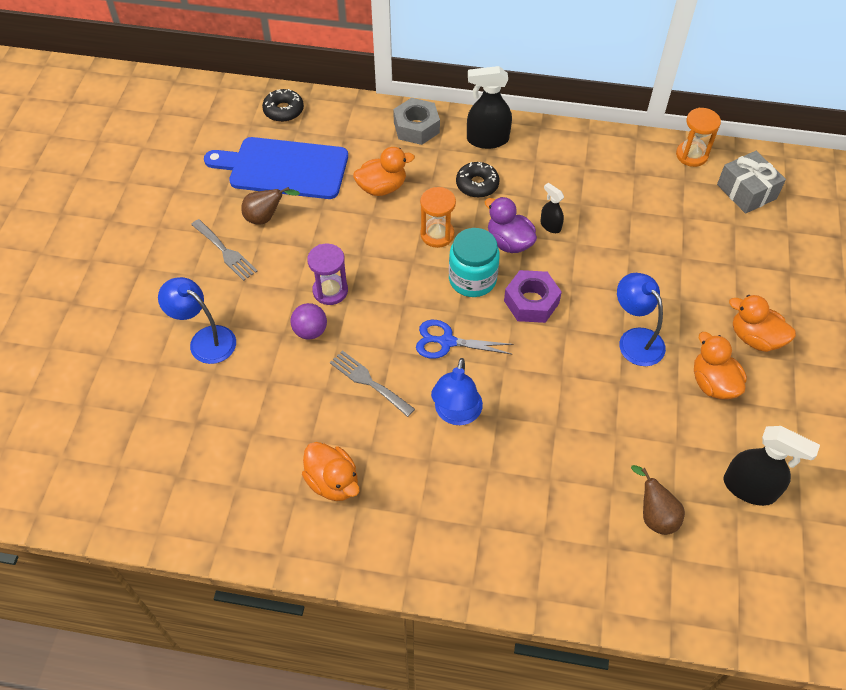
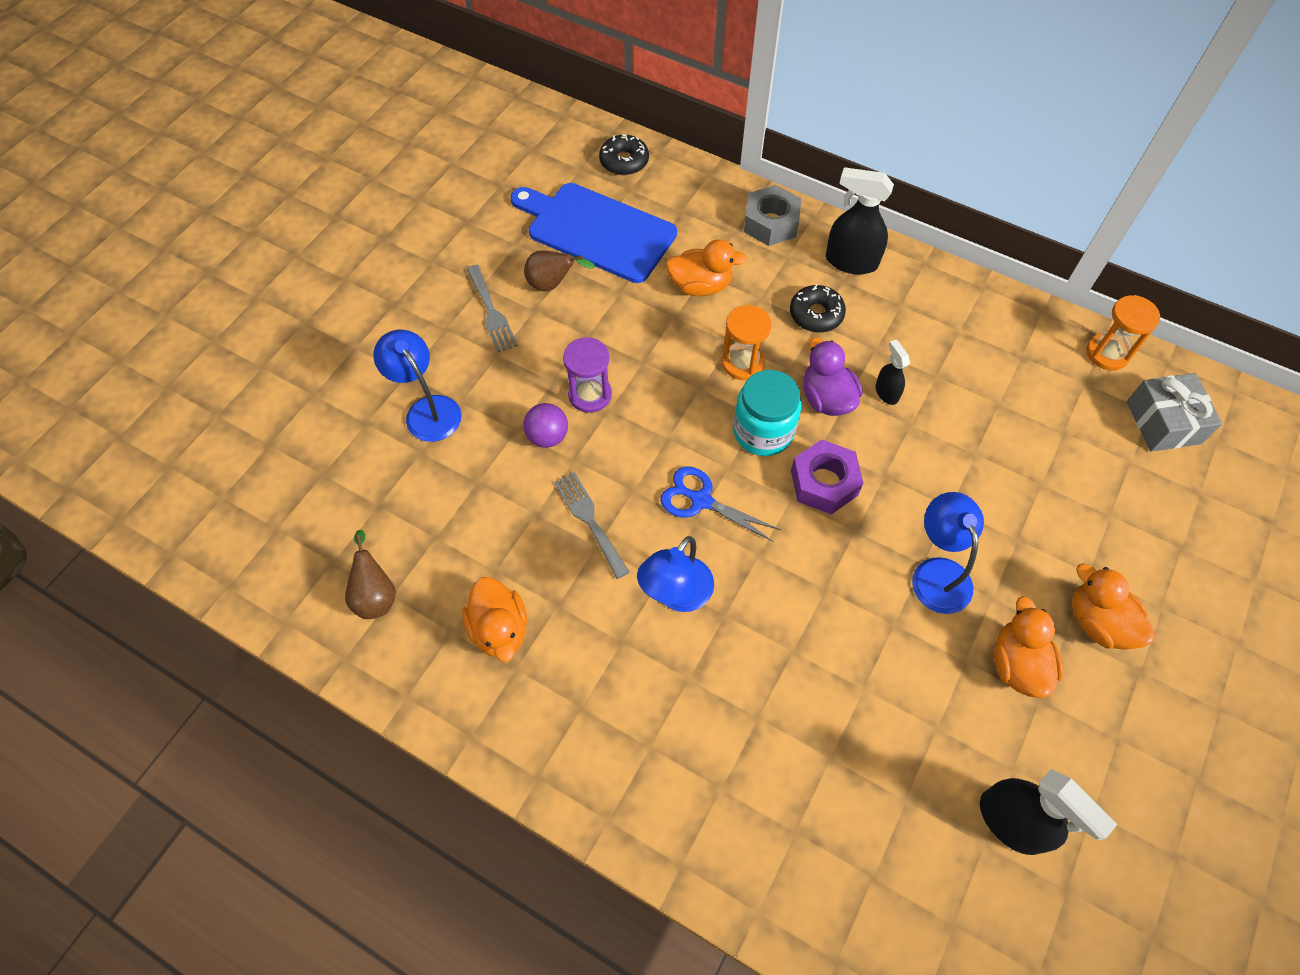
camera: 20 degrees right, 5 degrees up
(654, 515) = (871, 812): brown pear -> brown pear (376, 595)

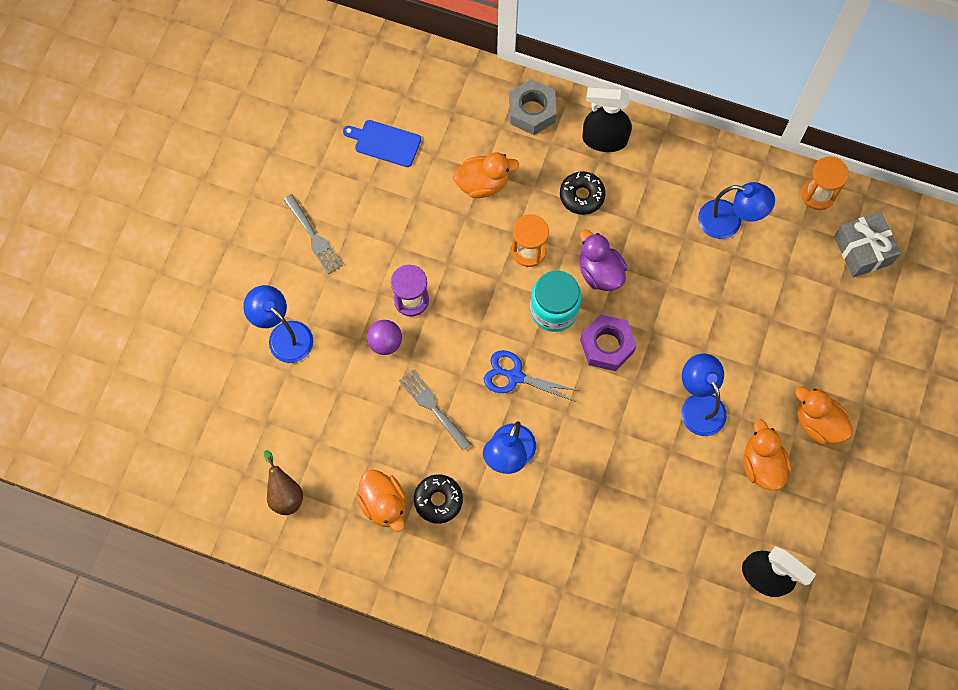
camera: 10 degrees left, 10 degrees up
(552, 284) = (359, 202): brown pear -> none
(596, 231) = (385, 143): blue cutting board -> blue cutting board, size x0.52
(624, 161) = (394, 66): black donut -> black donut (438, 500)
(886, 392) = (646, 259): black spray bottle -> none
(994, 367) = (729, 222): none -> blue lamp

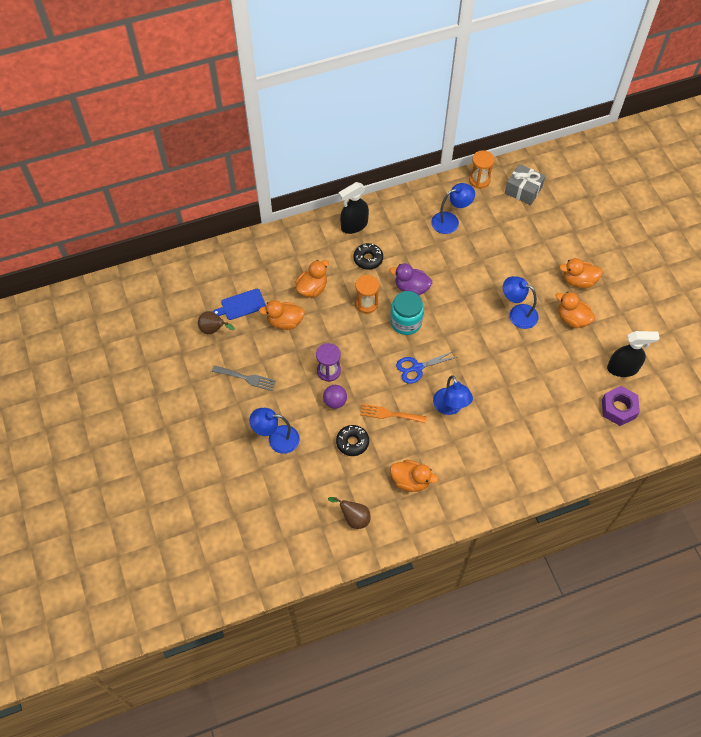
camera: 40 degrees left, 10 degrees down
(329, 150) = (214, 330): none -> brown pear
(415, 201) = (285, 322): none -> orange duck
(432, 407) = (389, 414): grey fork -> orange fork
(438, 500) = (436, 457): black donut -> black donut (352, 442)
(532, 111) = (305, 237): grey nut -> none
(607, 346) = (448, 319): purple nut -> purple nut (618, 408)

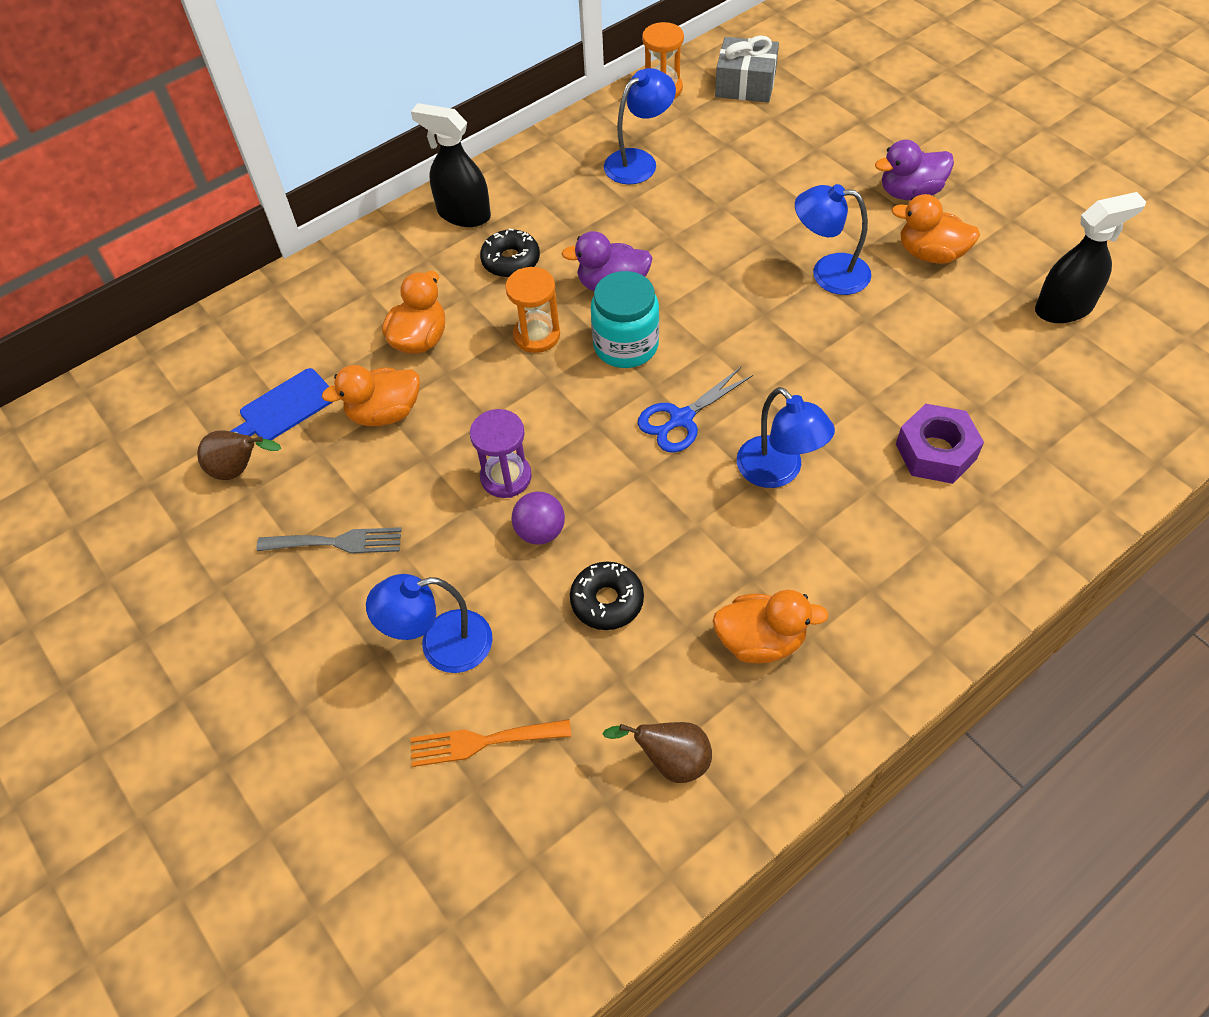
camera: 15 degrees left, 5 degrees down
(354, 225) = (463, 214): black spray bottle -> black spray bottle turned 75 degrees clockwise
(389, 414) = (662, 521): orange fork -> orange fork (482, 742)
(578, 281) = (910, 192): orange duck -> purple duck
(618, 408) = (1095, 378): purple nut -> purple nut (935, 452)

